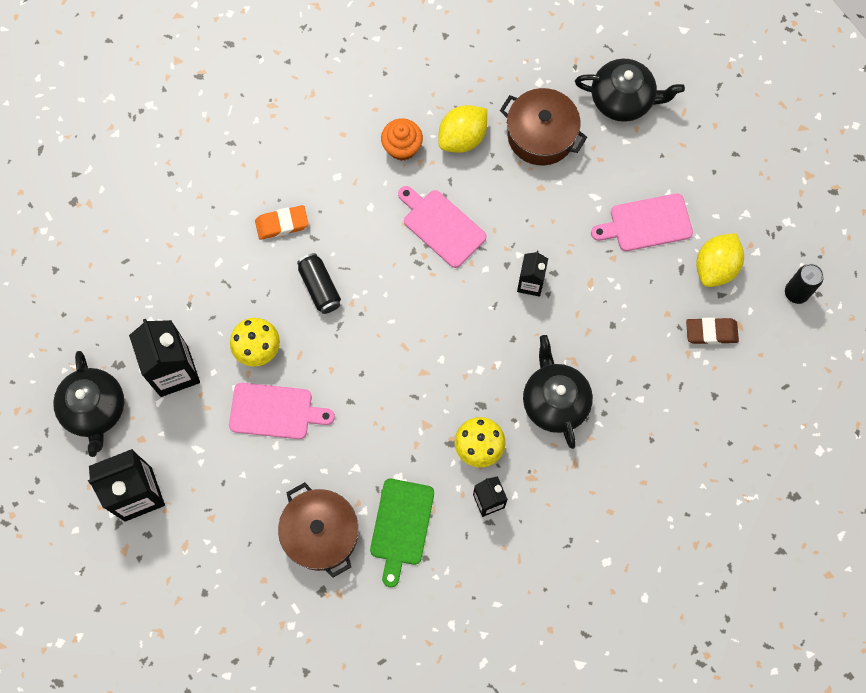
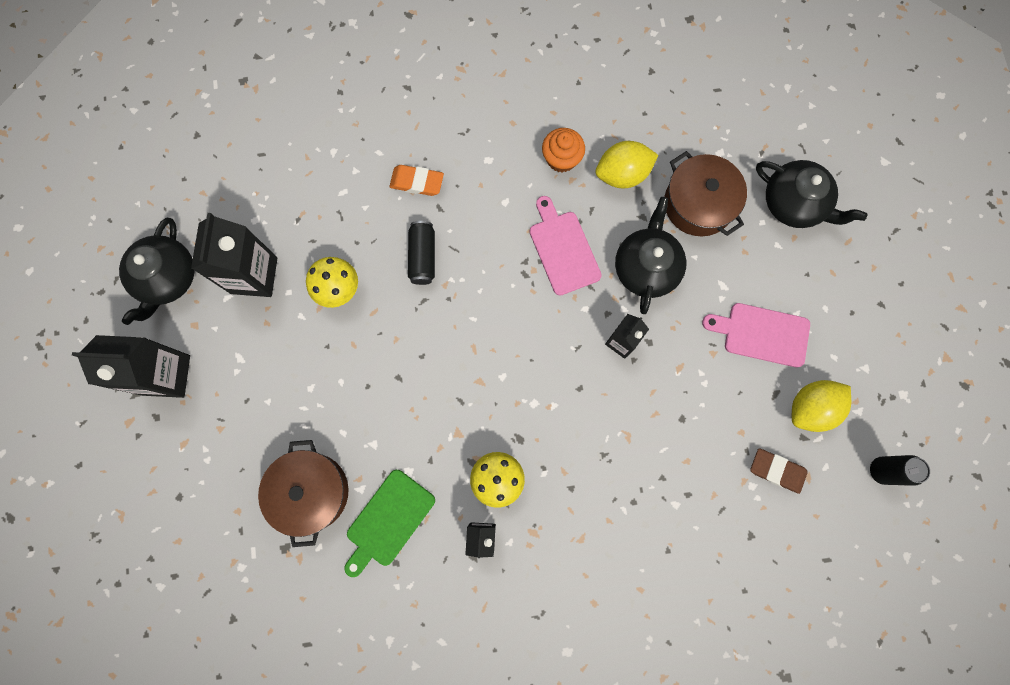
camera: 25 degrees right, 5 degrees up
(275, 411) = (326, 355): pink cutting board -> none
(555, 401) = (591, 468): black teapot -> black teapot (646, 267)

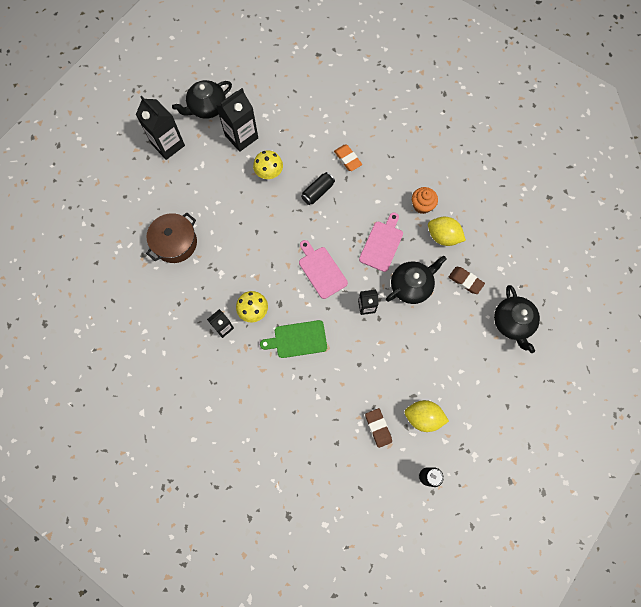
camera: 45 degrees right, 5 degrees down
(388, 521) = (193, 284): green cutting board -> green cutting board (297, 339)
(698, 204) = (465, 281): brown pot -> brown eraser
(762, 334) = (434, 364): pink cutting board -> pink cutting board (321, 270)

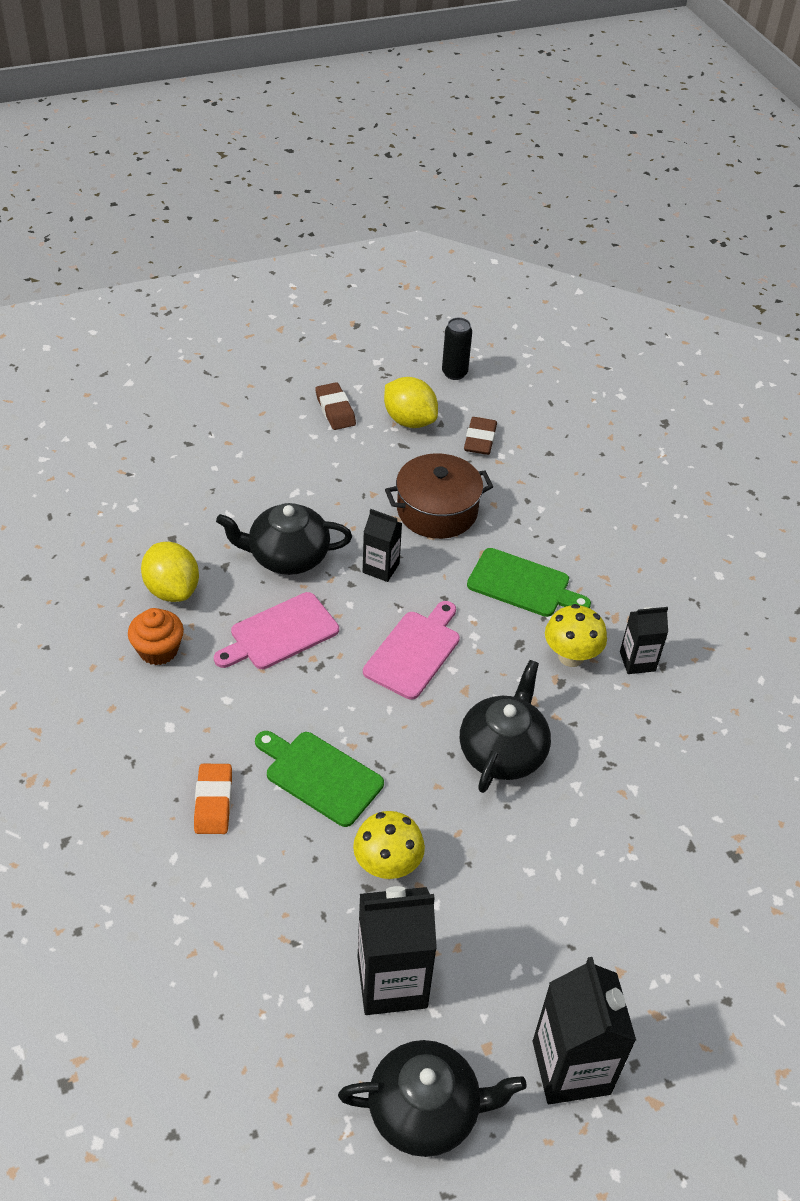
camera: 150 degrees left, 25 degrees down
(175, 243) = (657, 841): brown pot -> brown pot (437, 511)
(318, 192) = (320, 776): black can -> green cutting board
(321, 270) = (414, 651): pink cutting board -> pink cutting board turned 150 degrees counterclockwise
(465, 281) = (200, 520): brown eraser -> brown eraser (335, 410)
(512, 322) = (188, 445): black teapot -> black teapot (503, 751)

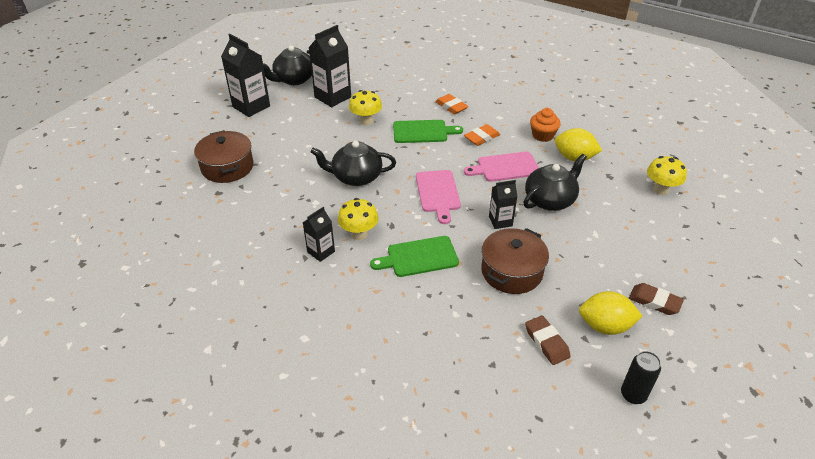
camera: 145 degrees right, 5 degrees down
(143, 489) = (660, 189): none -> yellow mushroom
(247, 704) = (481, 137): none -> orange eraser
(280, 633) = (505, 167): pink cutting board -> pink cutting board turned 120 degrees counterclockwise
(503, 751) = (356, 177): black teapot -> black teapot turned 105 degrees clockwise
(696, 907) = (227, 167): none -> brown pot

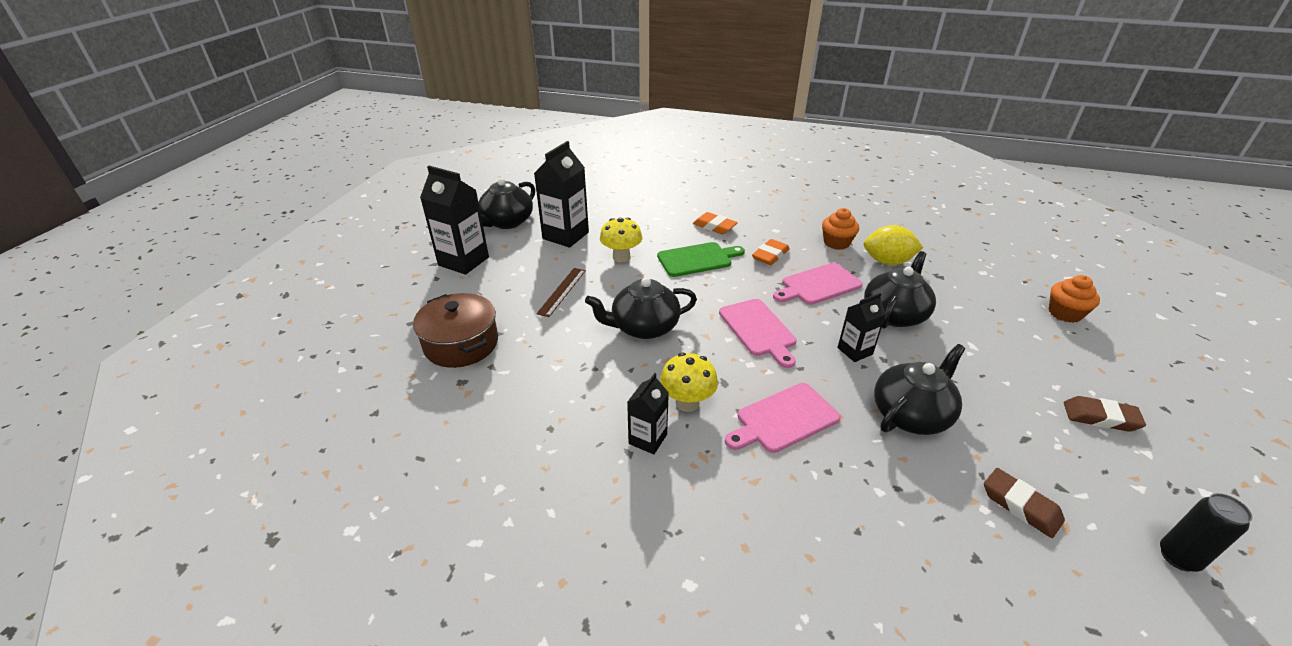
camera: 15 degrees left, 5 degrees down
(311, 141) = (562, 291): none -> brown ruler
(419, 257) = (784, 419): green cutting board -> pink cutting board
(511, 271) = (911, 414): brown pot -> black teapot
(605, 326) = (1071, 464): yellow lemon -> none
(660, 189) = (1003, 281): yellow mushroom -> none
(692, 223) = (1064, 313): none -> orange cupcake

